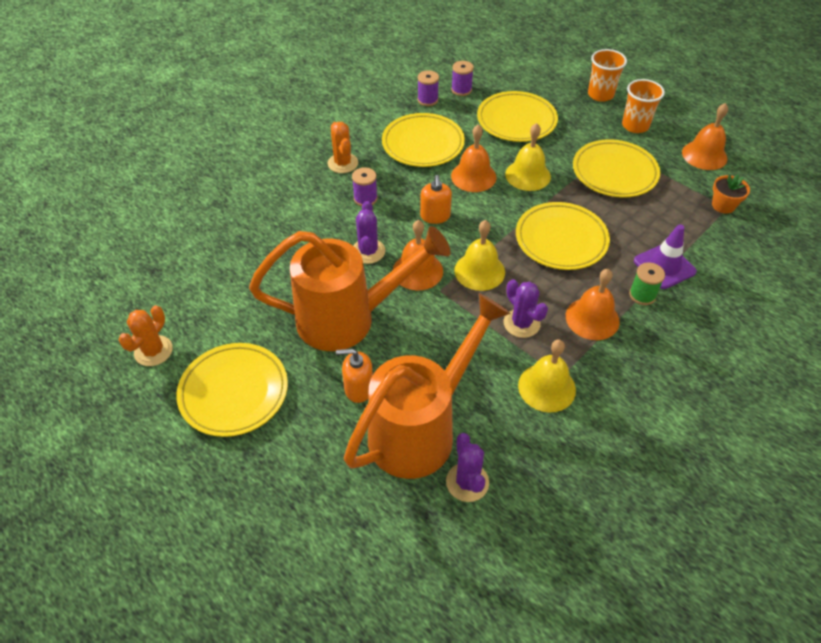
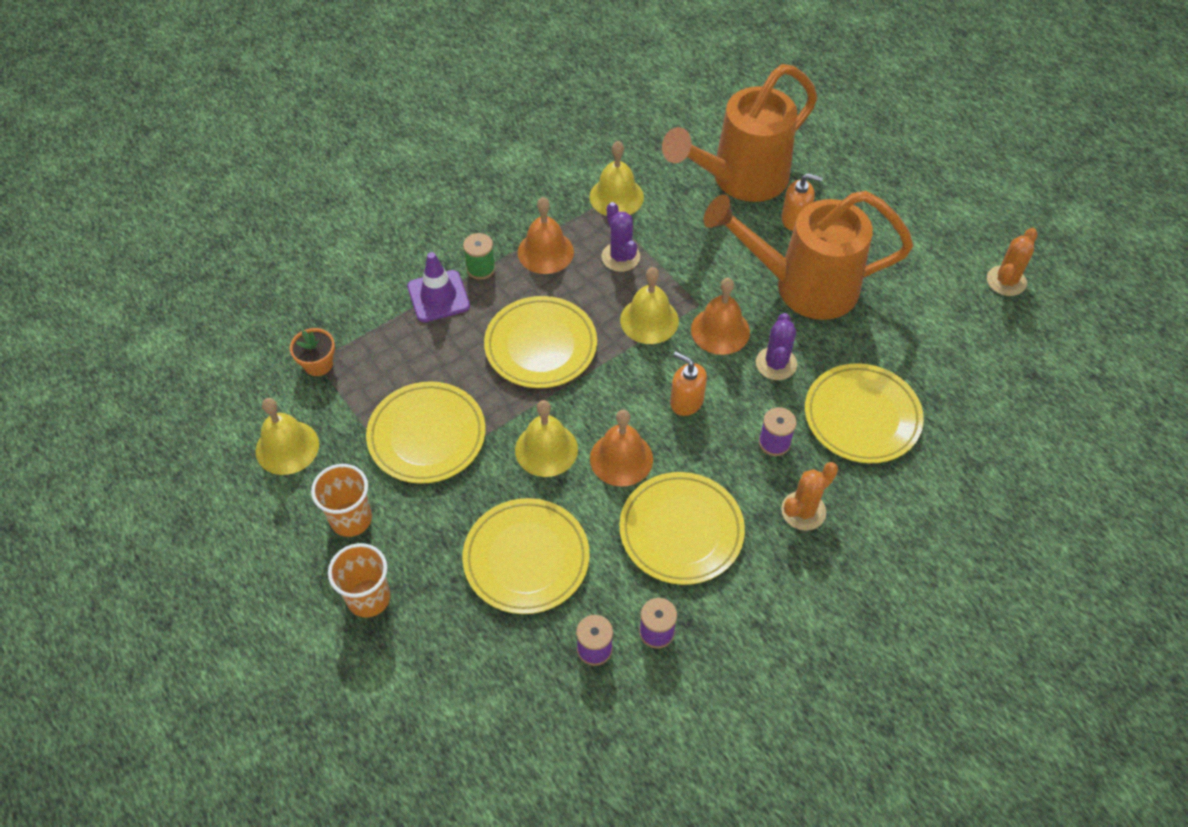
camera: 170 degrees left, 5 degrees up
(234, 392) = (915, 231): yellow plate -> yellow plate (862, 417)
(343, 163) = (803, 511): orange cactus -> orange cactus turned 60 degrees clockwise
(435, 216) = (686, 401): orange soap dispenser -> orange soap dispenser turned 60 degrees counterclockwise
(467, 482) = (708, 138): purple cactus -> none
(704, 155) = (287, 447): orange bell -> yellow bell

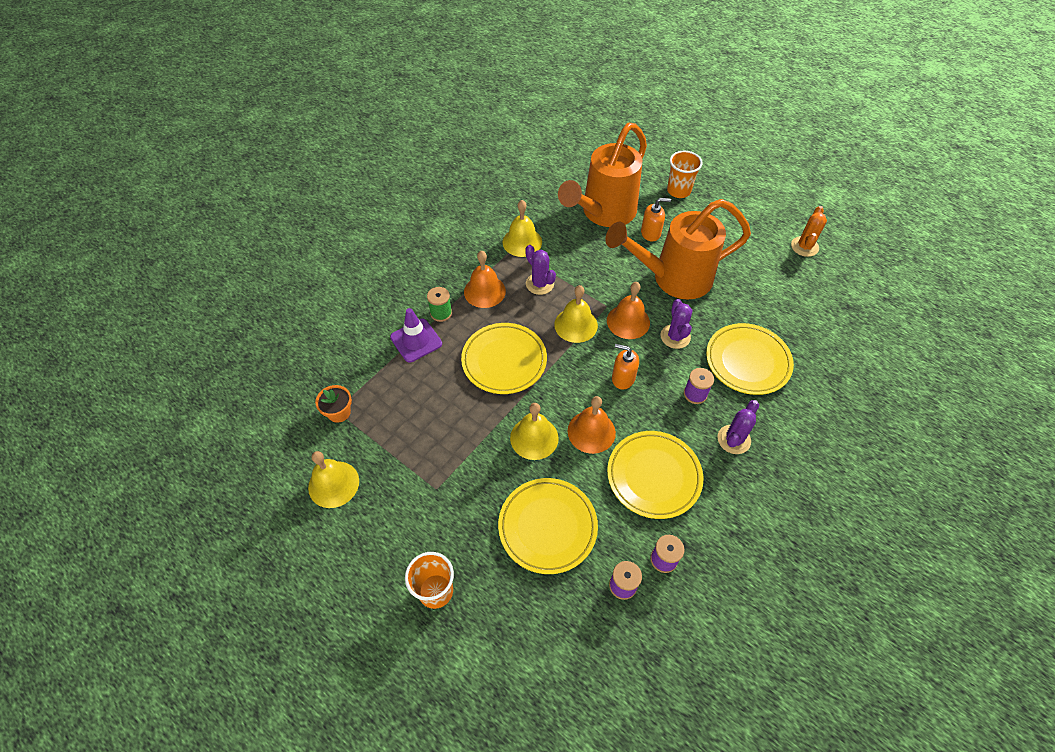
camera: 15 degrees left, 0 degrees up
(351, 519) = (402, 529): orange cup -> orange cup (678, 191)
(427, 436) = (441, 449): yellow plate -> none
(803, 511) = (733, 439): orange cactus -> purple cactus

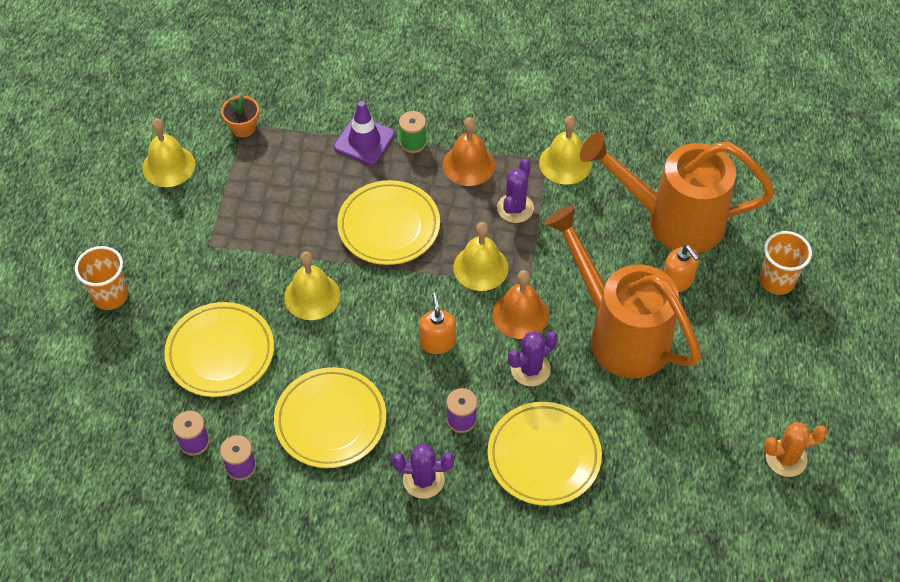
camera: 60 degrees right, 0 degrees up
(591, 431) = (350, 342): orange bell -> none

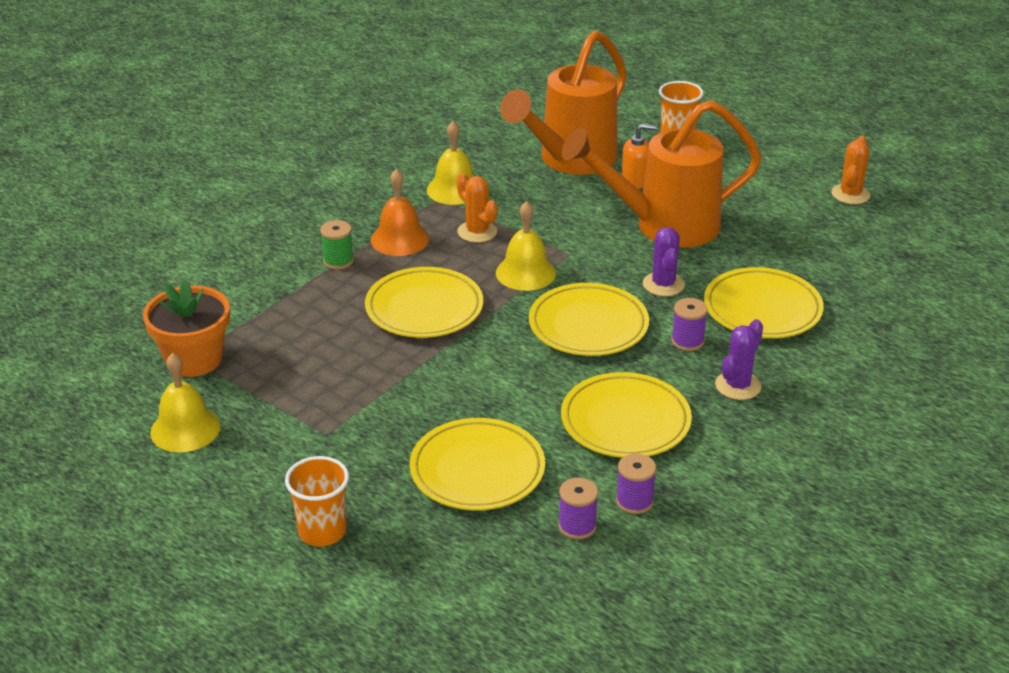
camera: 60 degrees left, 20 degrees down
(243, 127) = (194, 359): orange flower pot -> orange flower pot, size x1.77
(312, 296) = (462, 384): yellow bell -> none
(364, 141) = (302, 288): purple traffic cone -> none
(437, 342) = (588, 326): orange soap dispenser -> yellow plate
(515, 208) = (477, 232): purple cactus -> orange cactus
(520, 314) = (598, 269): orange bell -> none

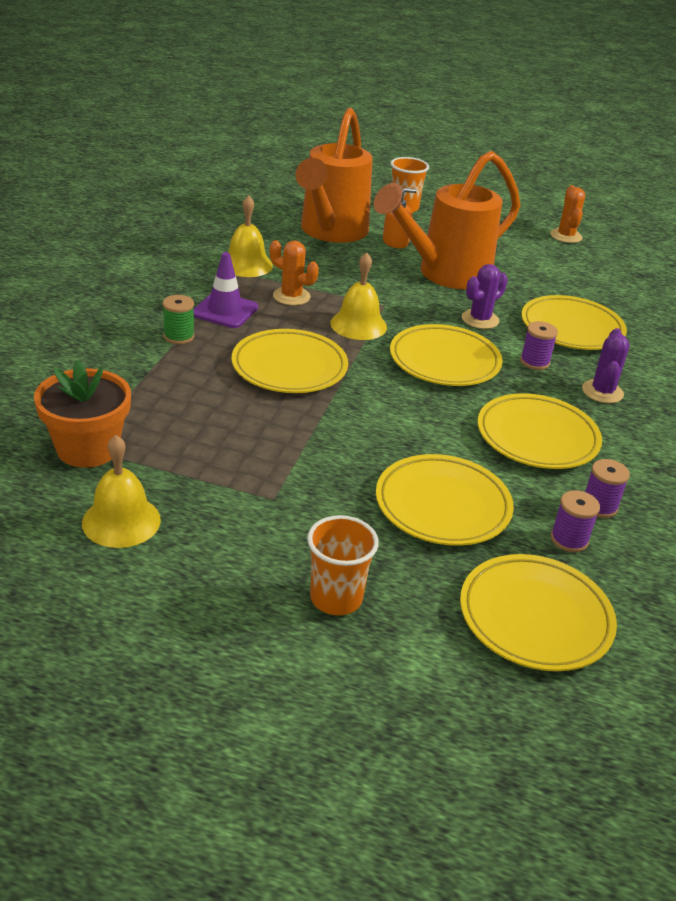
camera: 25 degrees left, 0 degrees up
(400, 239) = (225, 311): orange bell -> purple traffic cone
(488, 587) = (535, 617): none -> yellow plate
(663, 284) = (480, 319): purple cactus -> purple cactus turned 75 degrees clockwise

